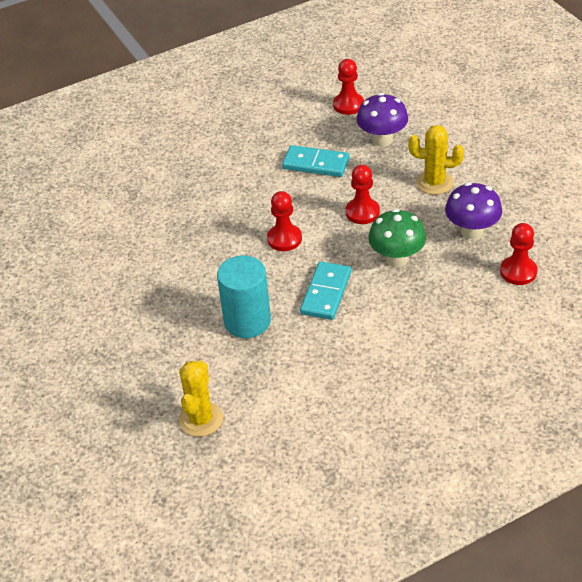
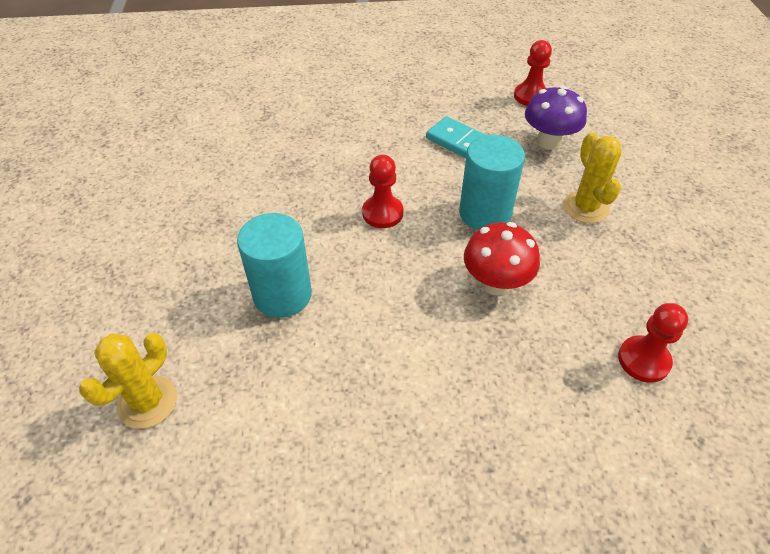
camera: 20 degrees right, 5 degrees up
(326, 293) = (390, 294): turquoise domino -> none
(362, 212) = (485, 213): red pawn -> turquoise cylinder
(397, 258) = (495, 283): green mushroom -> red mushroom
(434, 182) = (585, 207): yellow cactus -> yellow cactus turned 45 degrees clockwise
(472, 231) = (604, 282): purple mushroom -> none

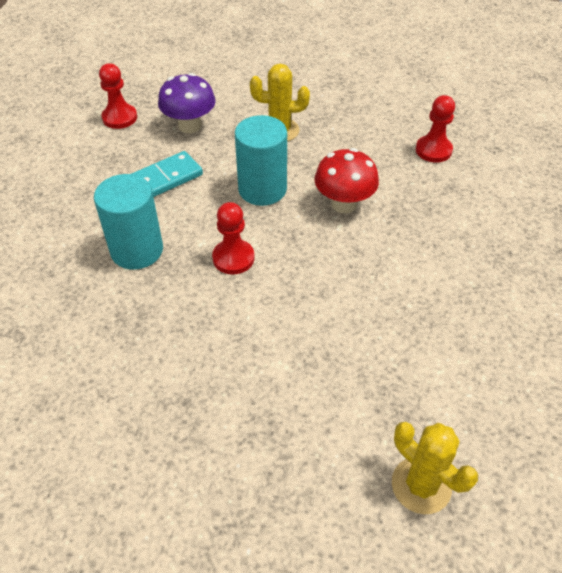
camera: 75 degrees left, 0 degrees up
(282, 295) = (314, 355): turquoise cylinder -> turquoise cylinder (137, 250)

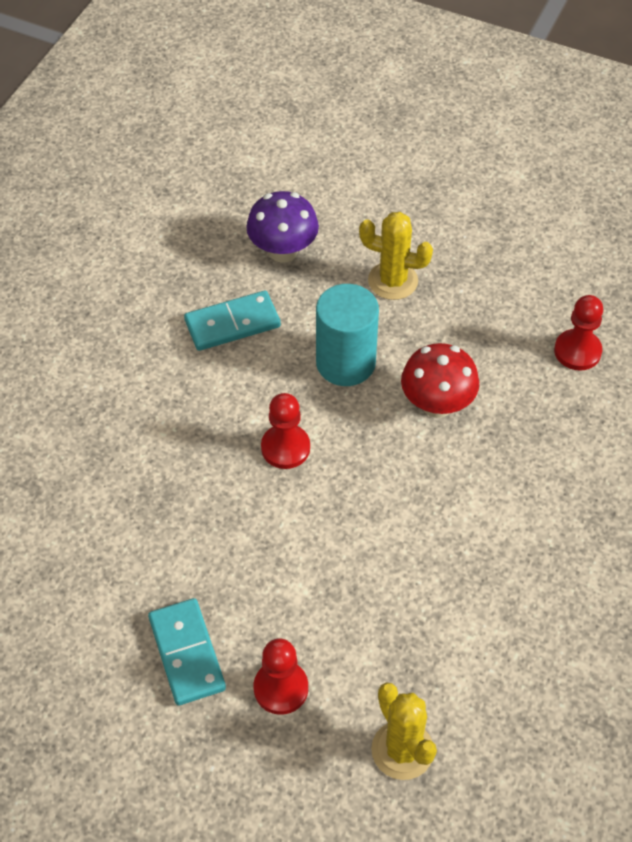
camera: 15 degrees right, 5 degrees up
(120, 118) = (200, 221): red pawn -> red pawn (281, 688)
(137, 250) = (180, 413): turquoise cylinder -> none
(194, 446) = (186, 653): none -> turquoise domino

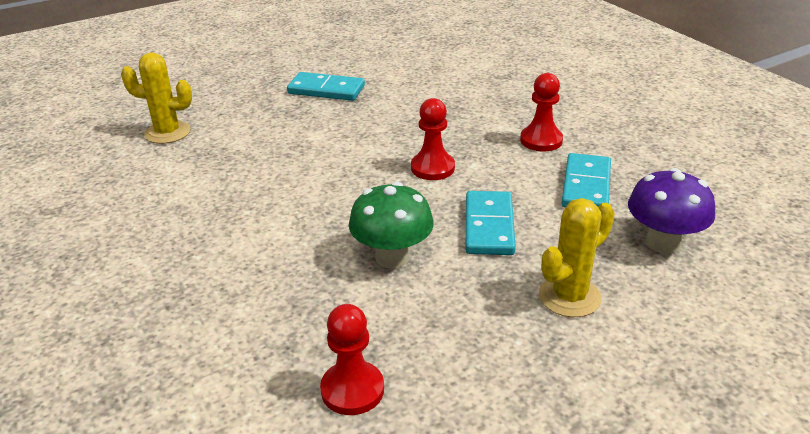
camera: 125 degrees right, 20 degrees down
(281, 688) = (263, 109): red pawn -> red pawn (541, 140)
(345, 363) = (489, 226): turquoise cylinder -> turquoise domino
(437, 404) = (392, 257): red mushroom -> green mushroom

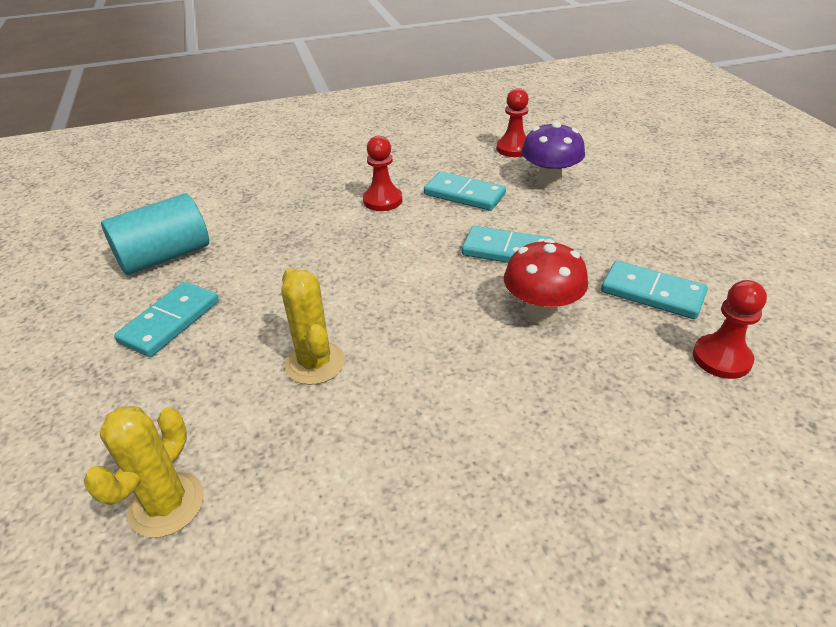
camera: 75 degrees left, 5 degrees up
(392, 257) = (541, 312): green mushroom -> red mushroom
(400, 67) = (165, 256): none -> turquoise cylinder
(432, 168) = (398, 266): red pawn -> red pawn (513, 149)
(454, 336) = (652, 293): none -> turquoise domino
(569, 297) = (607, 231): yellow cactus -> yellow cactus (315, 363)

